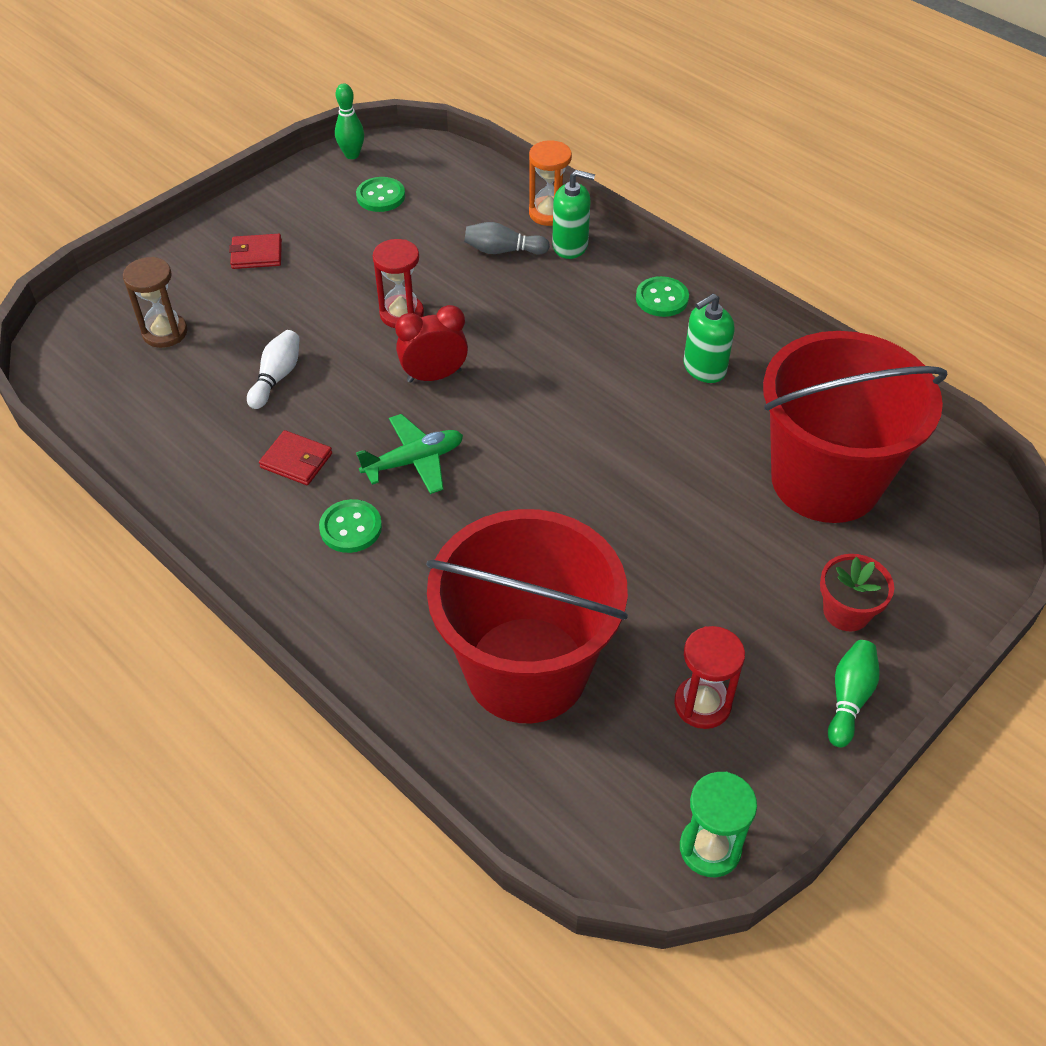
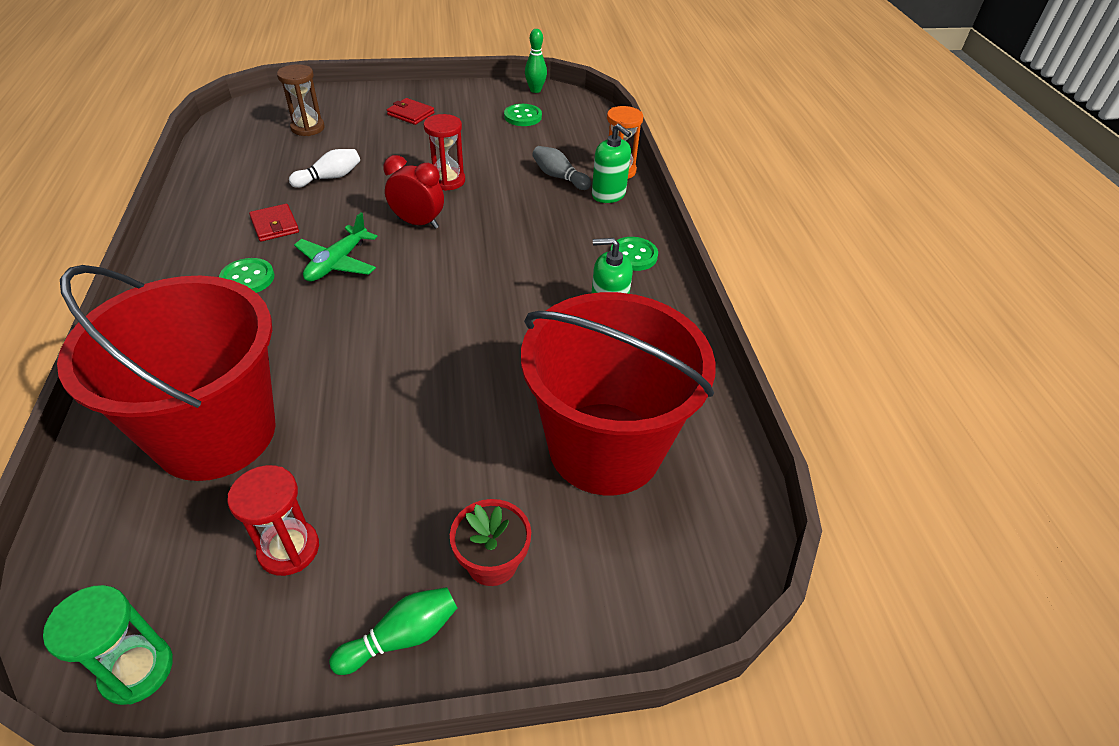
camera: 35 degrees right, 5 degrees down
(414, 461) = (337, 263): green plane -> green plane turned 105 degrees clockwise

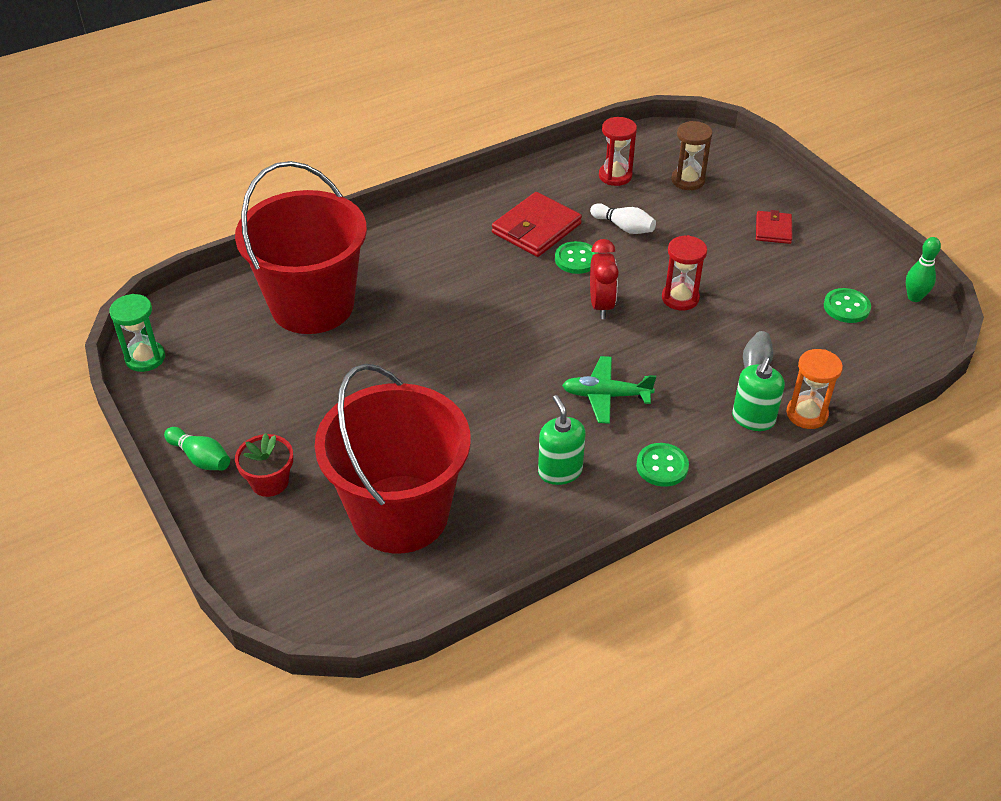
camera: 70 degrees right, 0 degrees up
(247, 278) = (465, 246): green button -> green button (576, 259)
(275, 225) = (536, 228): red wallet -> red wallet, size x1.74
(289, 549) = (240, 381): red hourglass -> red hourglass (615, 176)
(337, 263) = (514, 282): green plane -> green plane (606, 395)

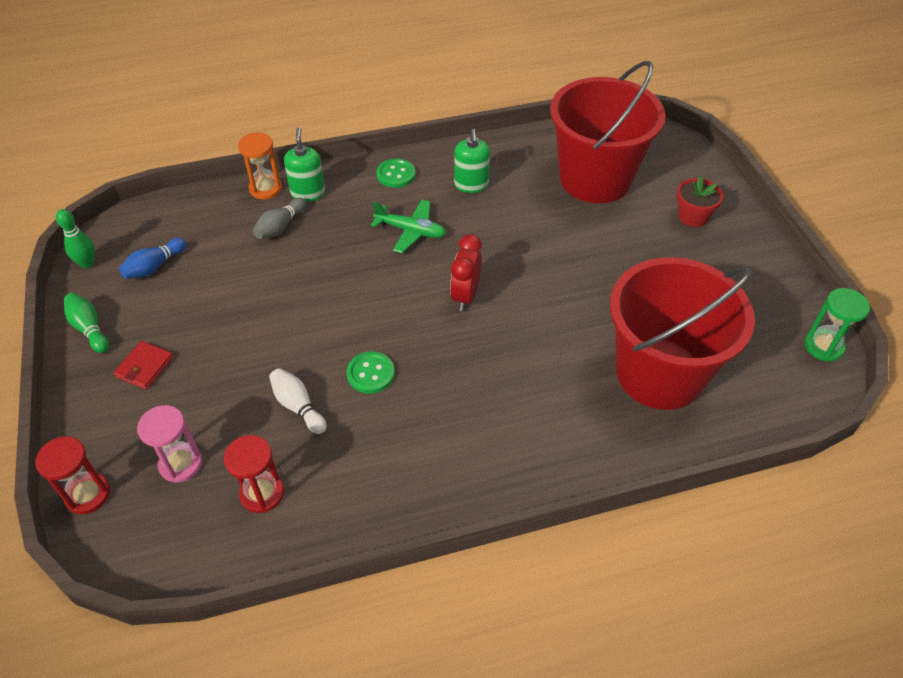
camera: 165 degrees left, 5 degrees up
(200, 458) = (751, 244): green bowling pin -> green bowling pin (89, 329)
(536, 228) = (395, 426): red wallet -> none
(601, 305) = (372, 314): red clock -> red clock (465, 296)
(680, 298) = (295, 306): red hourglass -> red hourglass (88, 495)
(688, 180) = (180, 464): brown hourglass -> pink hourglass
(753, 419) = (308, 193): green soap dispenser -> green soap dispenser turned 45 degrees counterclockwise
(846, 307) = (154, 266): green button -> blue bowling pin

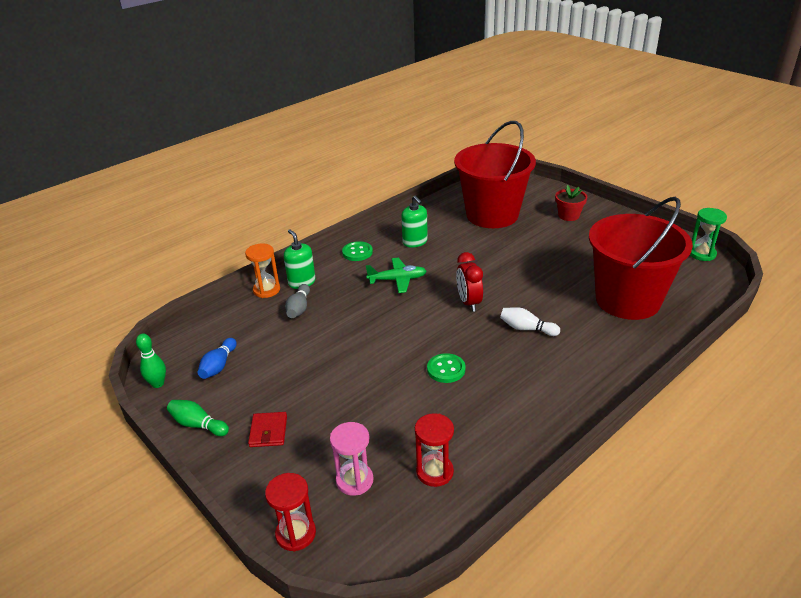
camera: 25 degrees left, 15 degrees down
(298, 406) = (412, 408): white bowling pin -> white bowling pin (527, 329)

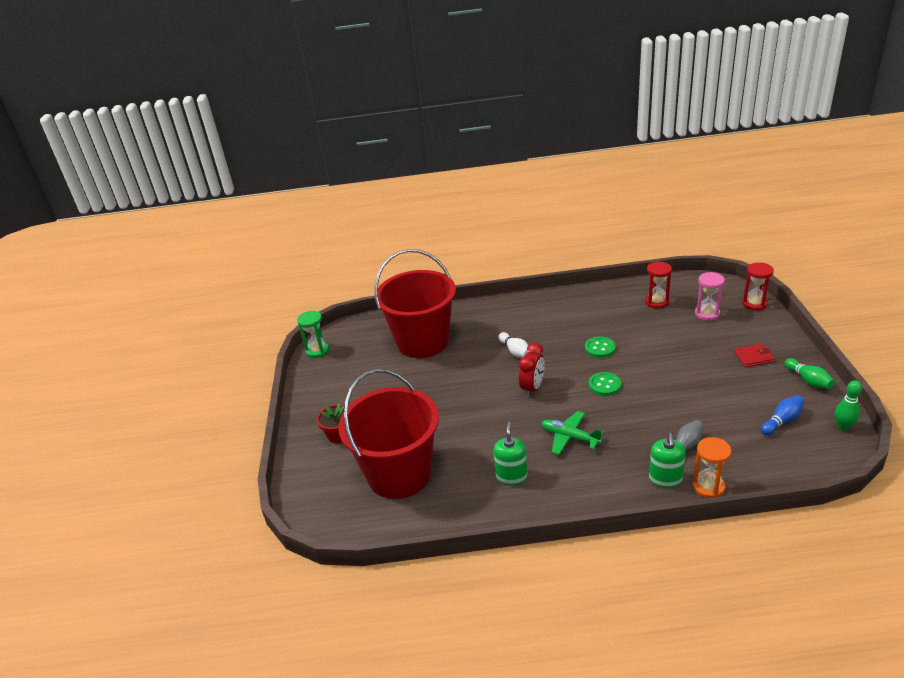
camera: 140 degrees left, 0 degrees up
(268, 431) = (753, 357): red wallet -> red wallet turned 45 degrees clockwise
(357, 252) = (581, 492): green button -> green button (604, 385)

